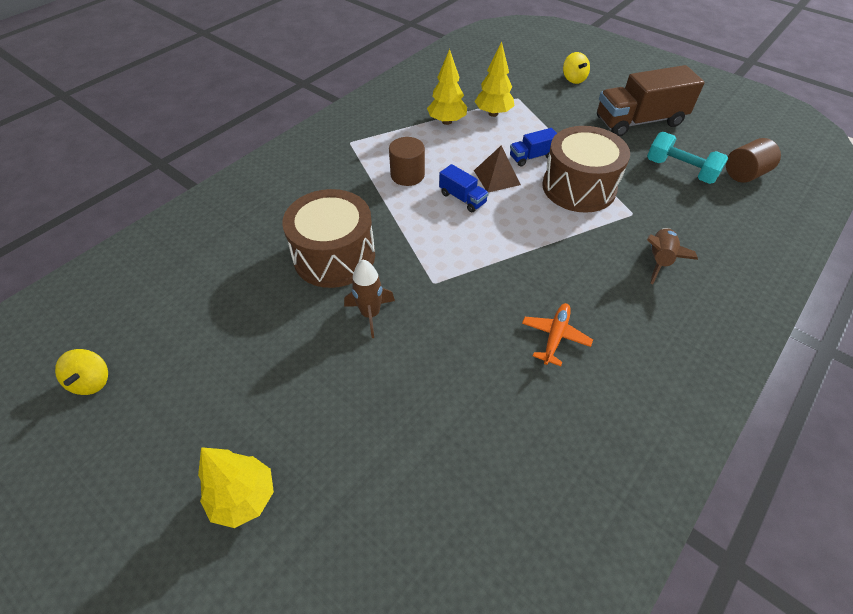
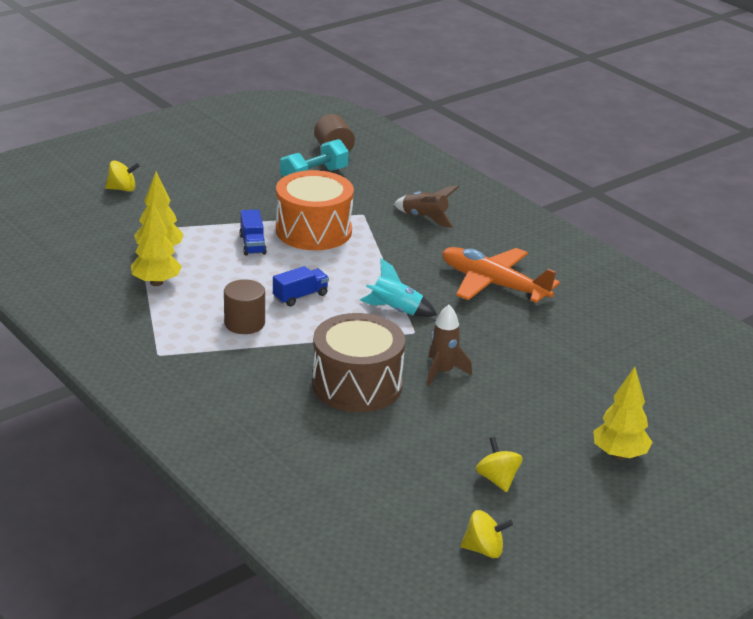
camera: 80 degrees left, 20 degrees down
(197, 380) = (497, 479): none -> yellow spinning top
(466, 264) = (396, 310): none -> turquoise rocket
(496, 177) = (276, 271): brown pyramid -> none
(555, 337) = (494, 284): orange plane -> orange plane, size x1.87
(579, 187) = (313, 231): brown drum -> orange drum
(639, 121) = (226, 174): brown truck -> none

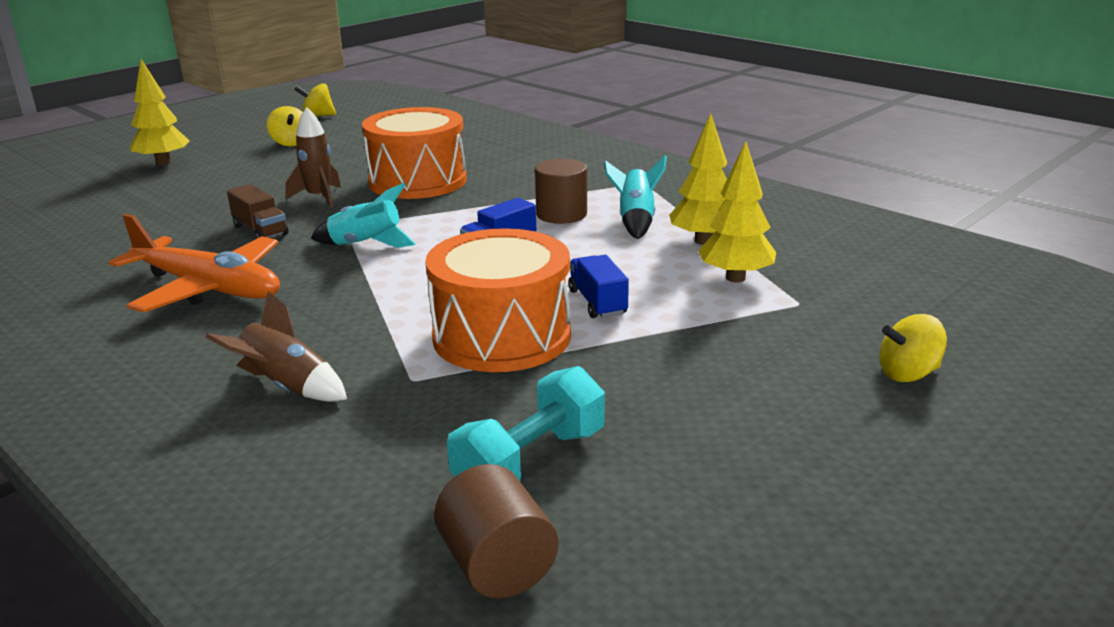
camera: 175 degrees right, 5 degrees down
(191, 308) = (635, 221): none -> turquoise rocket
(357, 385) = (417, 181): brown drum -> orange drum
(479, 336) = (260, 230): none -> brown truck

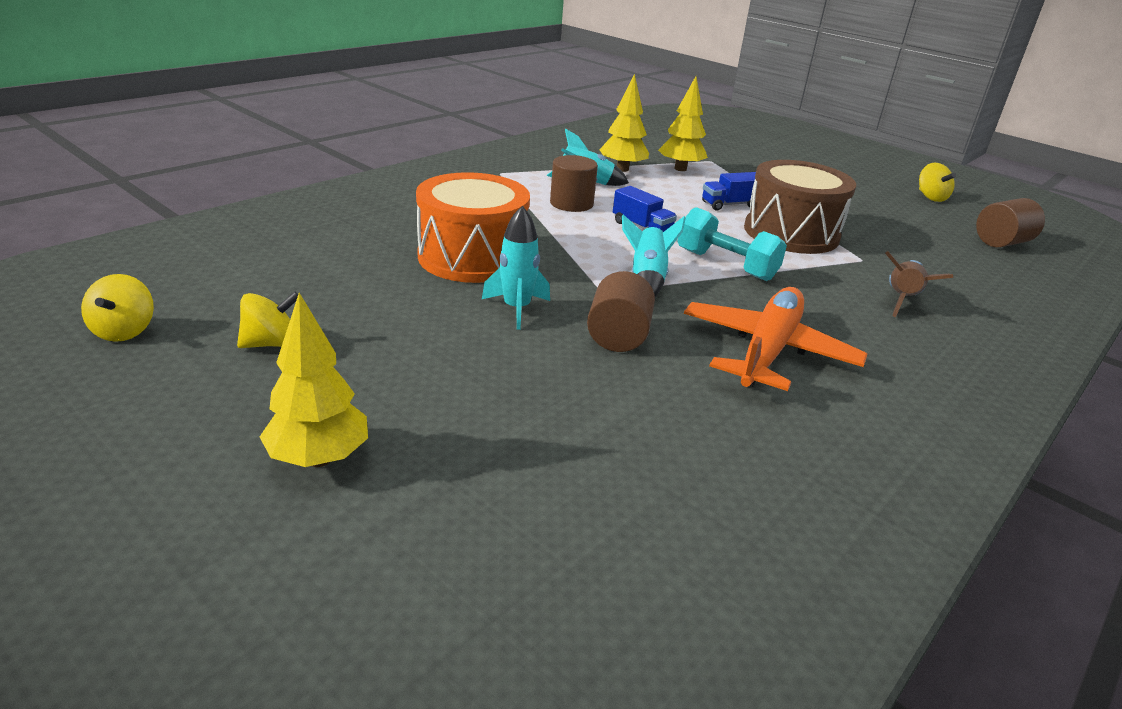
camera: 95 degrees left, 5 degrees up
(260, 230) = (618, 337): brown truck -> brown cylinder
(319, 198) = (517, 309): brown rocket -> turquoise rocket
(502, 336) = (791, 233): orange drum -> brown drum
(530, 462) = (919, 232): turquoise dumbbell -> turquoise dumbbell (726, 265)
(908, 374) = (778, 153): yellow spinning top -> yellow spinning top (930, 197)

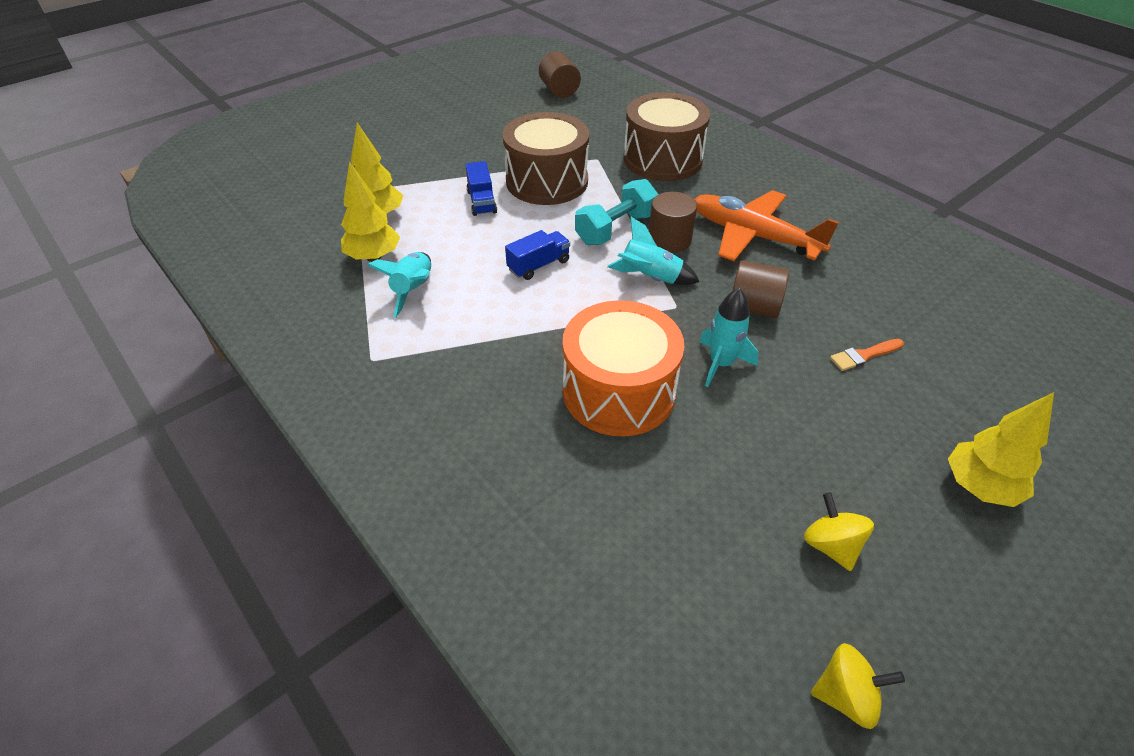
camera: 80 degrees left, 15 degrees up
(547, 406) = (863, 355): none -> orange brush
(571, 203) = (475, 307): brown cylinder -> brown cylinder (669, 240)
(902, 300) = (662, 159): brown rocket -> brown drum
(930, 197) = (468, 94): yellow spinning top -> none

